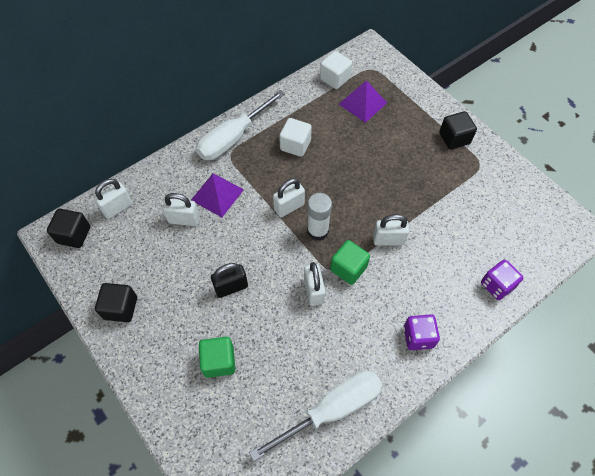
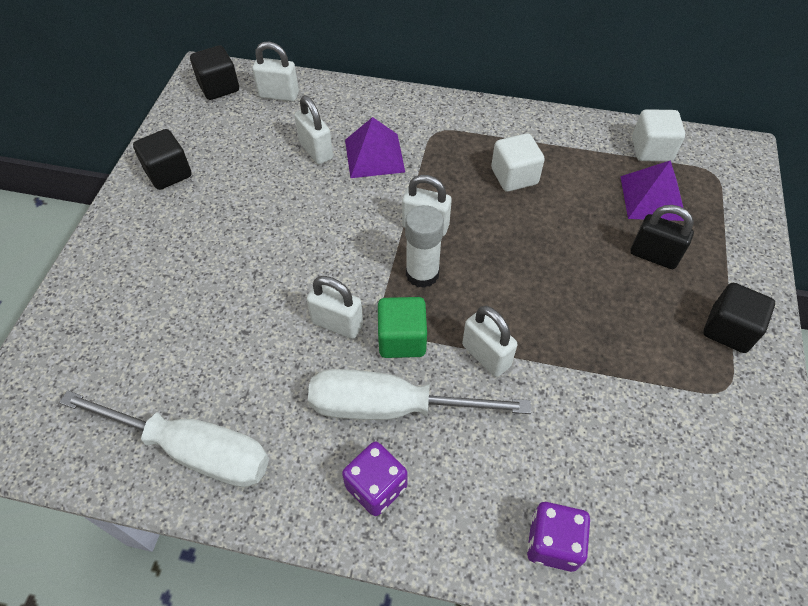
camera: 50 degrees right, 5 degrees down
(219, 361) = (171, 294): green cube -> none
(231, 287) = (271, 244): black padlock -> black padlock (653, 256)
(233, 138) = (460, 120): white screwdriver -> white screwdriver (392, 407)
(313, 291) = (337, 324): white padlock -> white padlock turned 75 degrees clockwise

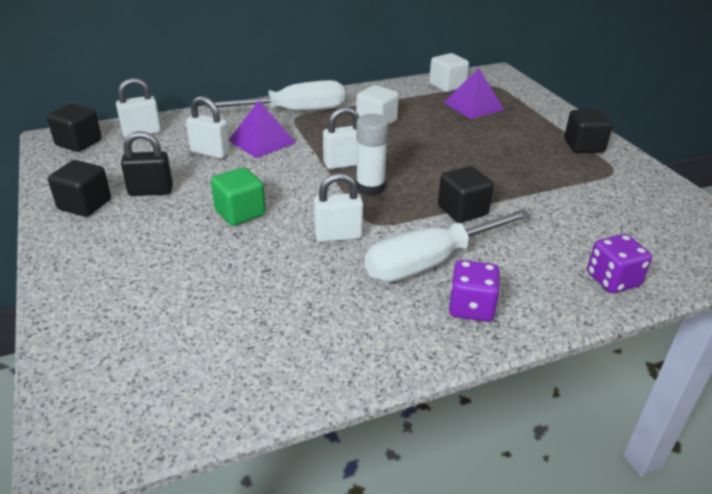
camera: 35 degrees left, 20 degrees down
(192, 450) = (302, 357): white screwdriver -> white screwdriver (293, 112)
(402, 339) = (396, 225): green cube -> green cube (240, 213)
(486, 355) = (462, 210): white padlock -> black cube
(653, 256) = (505, 130): black padlock -> black padlock (151, 191)

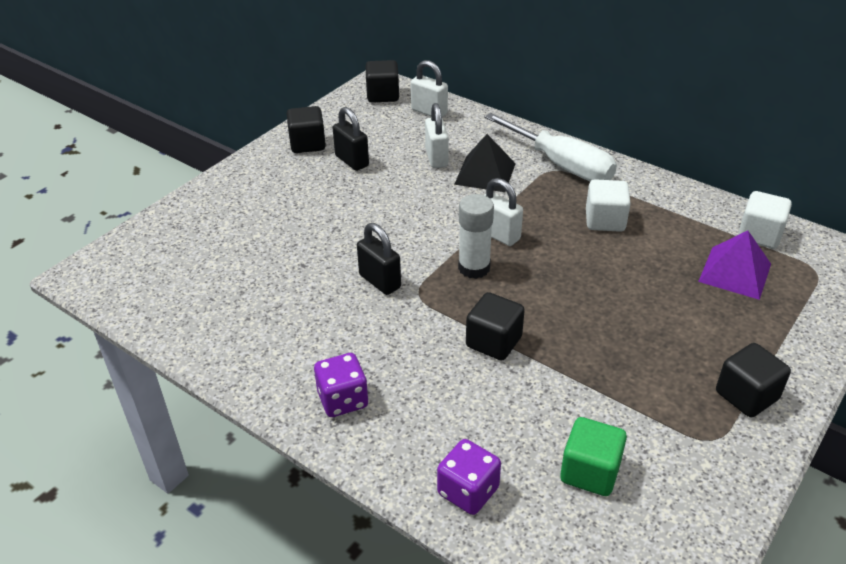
camera: 60 degrees right, 5 degrees up
(240, 213) = (364, 216): green cube -> green cube (590, 472)
(262, 141) = (485, 173): purple pyramid -> black pyramid
(338, 236) = (380, 281): white padlock -> black padlock
(431, 262) = (389, 351): white screwdriver -> none

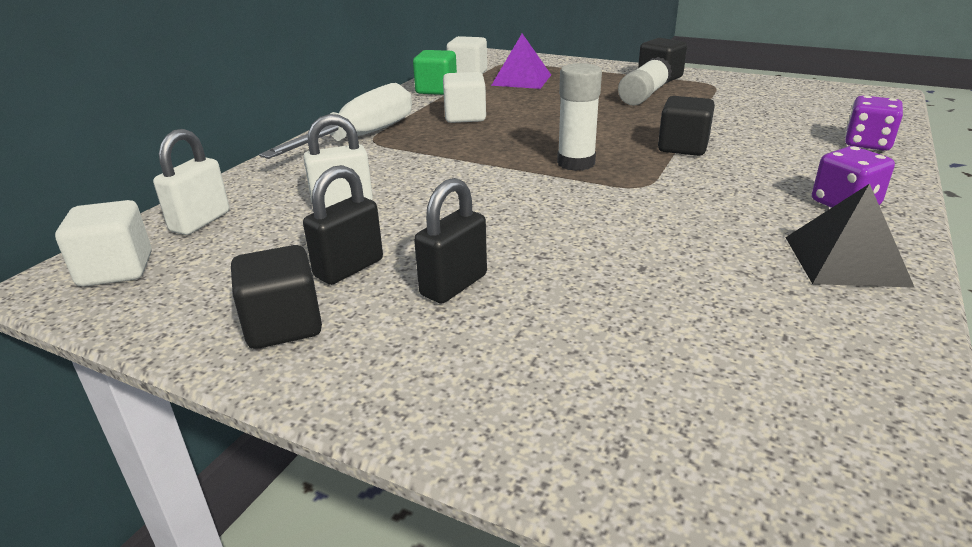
camera: 100 degrees left, 10 degrees down
(380, 281) = (637, 209): black padlock -> black padlock (453, 285)
(383, 95) = (116, 269): black cube -> white cube
(485, 173) = (382, 172): black pyramid -> black pyramid (846, 260)
(498, 235) = (509, 156): white padlock -> none
(590, 472) = (788, 111): green cube -> green cube (436, 90)
(666, 359) = (643, 95): none -> white glue stick

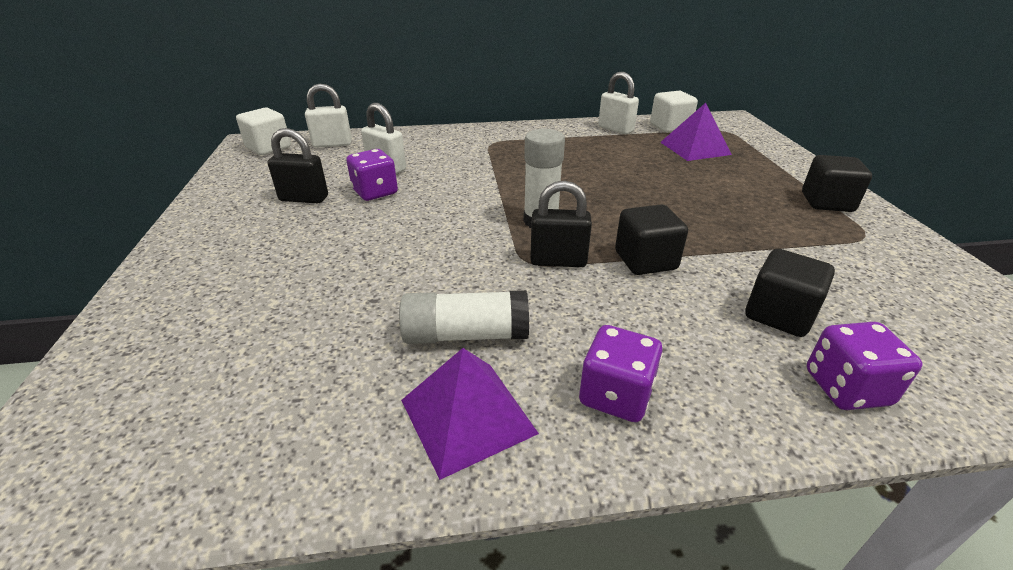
camera: 55 degrees right, 5 degrees up
(283, 325) = (232, 204): black cube -> black cube (779, 314)
(361, 137) = (492, 138): white screwdriver -> none
(400, 222) = (375, 192): none -> purple dice
(436, 90) = (615, 129): green cube -> white padlock
(453, 285) = (301, 236): black padlock -> black padlock (558, 261)
(465, 117) = (577, 155): white cube -> none
(643, 95) = (756, 208): white glue stick -> white glue stick (466, 335)
(846, 260) = (467, 416): black pyramid -> purple pyramid

